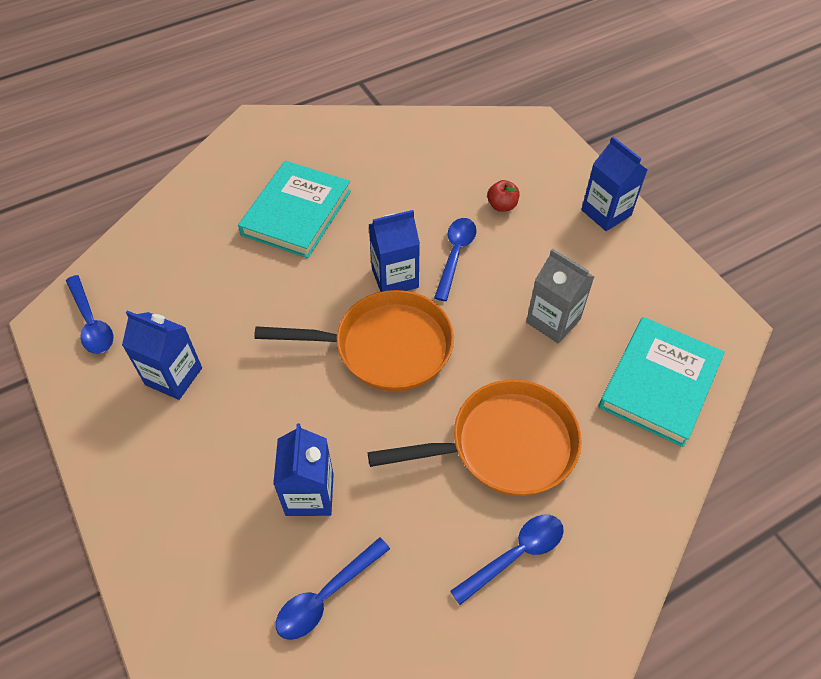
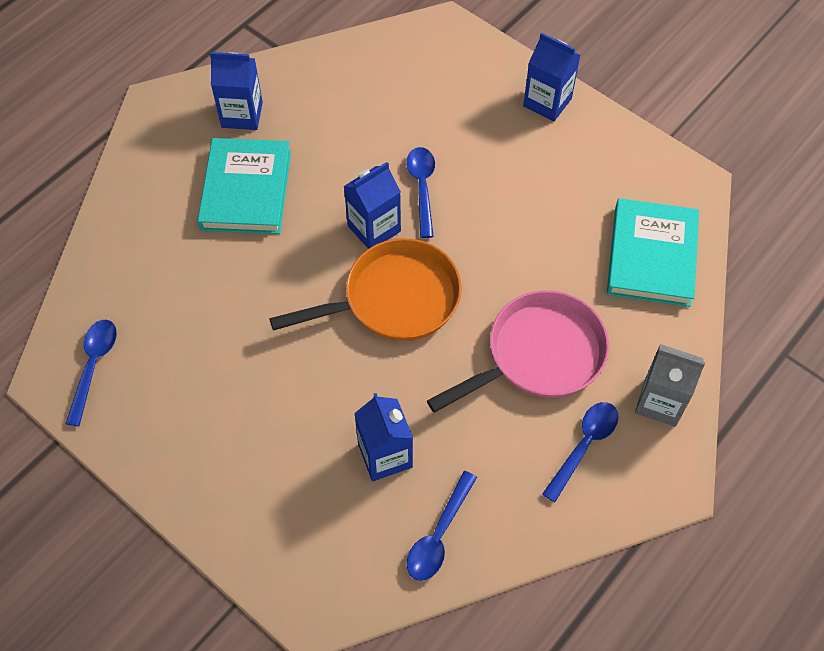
camera: 20 degrees left, 5 degrees up
(92, 323) = (94, 366): blue spoon -> blue spoon turned 120 degrees counterclockwise
(173, 376) = (204, 391): blue carton -> blue carton (242, 115)
(502, 206) = (446, 123): red apple -> none
(505, 445) = (539, 355): orange pan -> pink pan
(553, 321) = (538, 225): grey carton -> grey carton (660, 402)

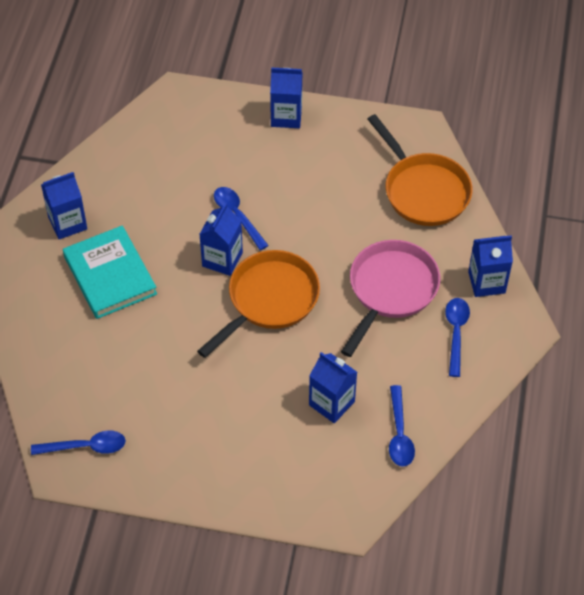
camera: 30 degrees left, 5 degrees down
(94, 366) = (86, 447): blue spoon -> blue spoon turned 105 degrees clockwise
(651, 256) = (423, 190): turquoise book -> orange pan
(660, 402) = (486, 282): grey carton -> blue carton

